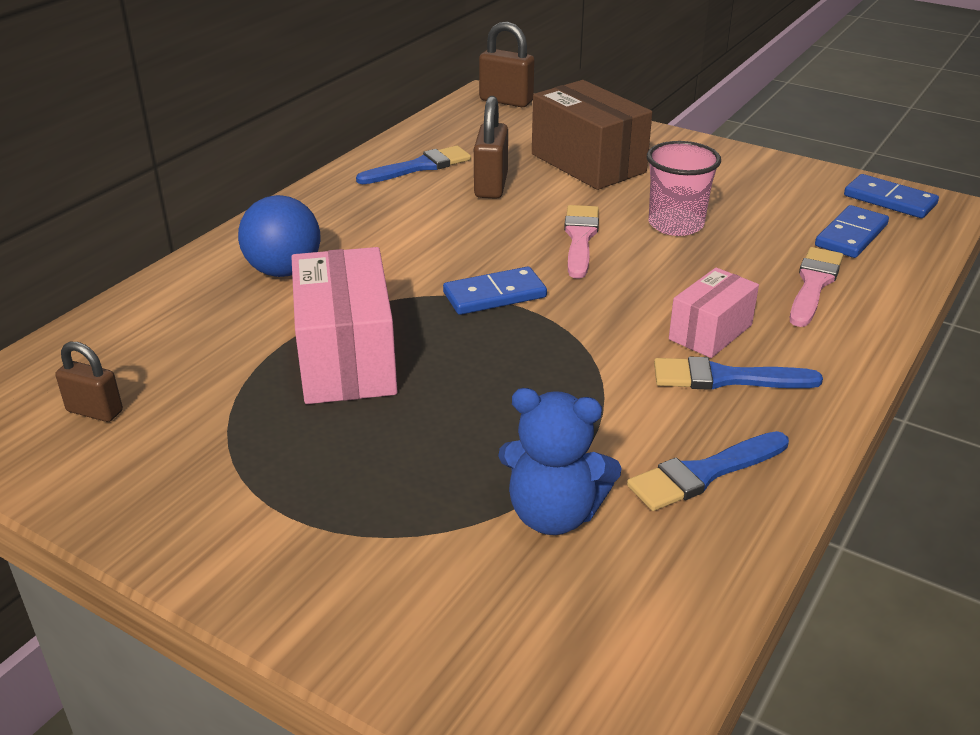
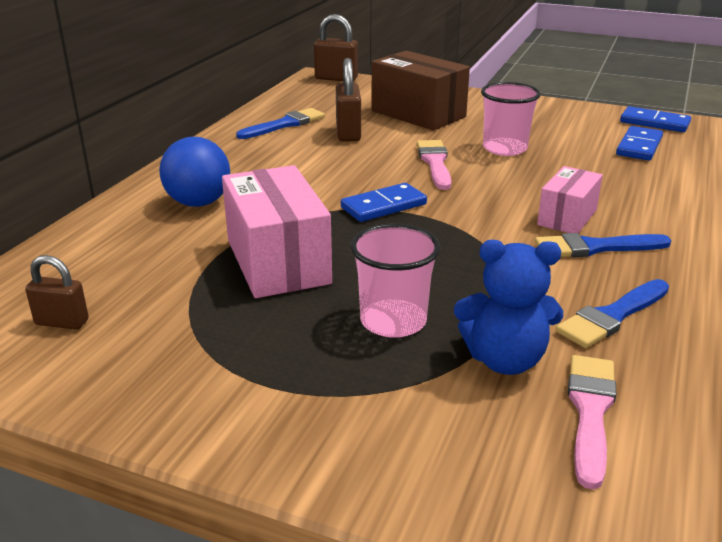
camera: 10 degrees left, 5 degrees down
(447, 451) = (393, 321): none -> pink cup
(814, 284) = (628, 179): pink brush -> pink brush (590, 411)

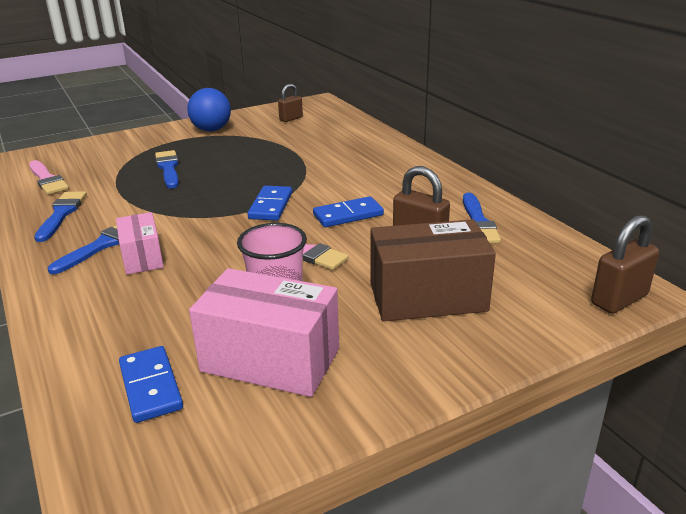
camera: 130 degrees right, 0 degrees up
(198, 203) = (365, 161): blue ball -> blue ball (211, 130)
(278, 261) = (263, 162): pink box -> pink box (270, 360)
(393, 321) = (168, 168): pink cup -> blue brush
(504, 360) = (100, 178): blue teddy bear -> none
(654, 122) = (168, 464): blue domino -> blue domino (348, 215)

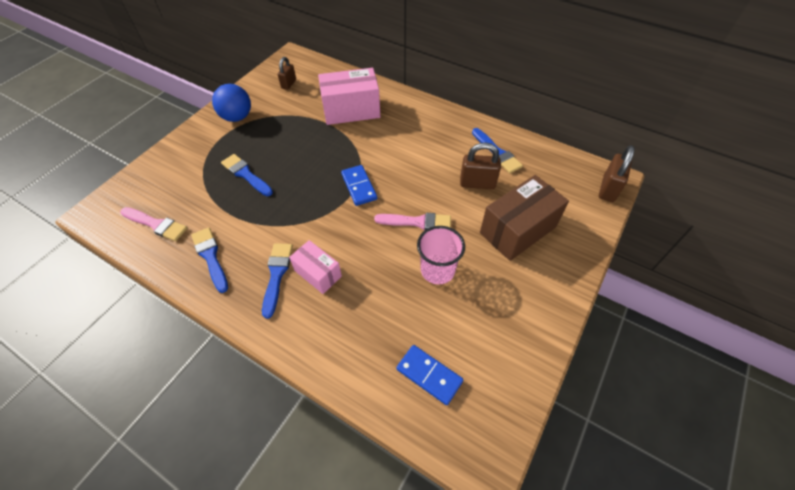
camera: 30 degrees left, 25 degrees up
(270, 360) = (476, 320): pink box -> pink box (351, 110)
(348, 215) = (416, 176): blue domino -> none

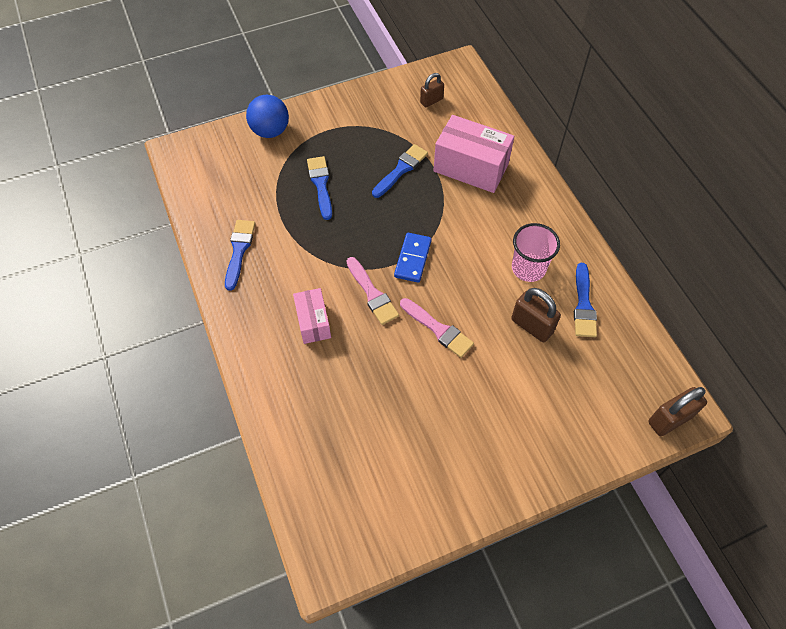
camera: 35 degrees right, 5 degrees up
(156, 224) = (216, 192): pink brush -> pink brush (372, 294)
(237, 117) = (355, 115): blue ball -> blue ball (270, 131)
(277, 275) = (279, 301): blue brush -> blue brush (401, 169)
(429, 375) = (335, 472): blue domino -> none
(437, 270) = (418, 387): pink cup -> pink cup (528, 268)
(518, 230) = (529, 399): brown box -> none

